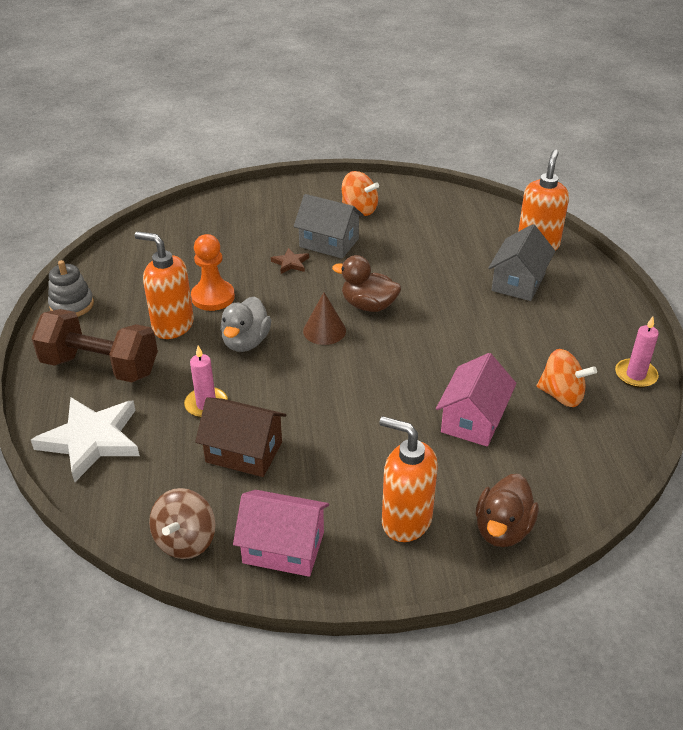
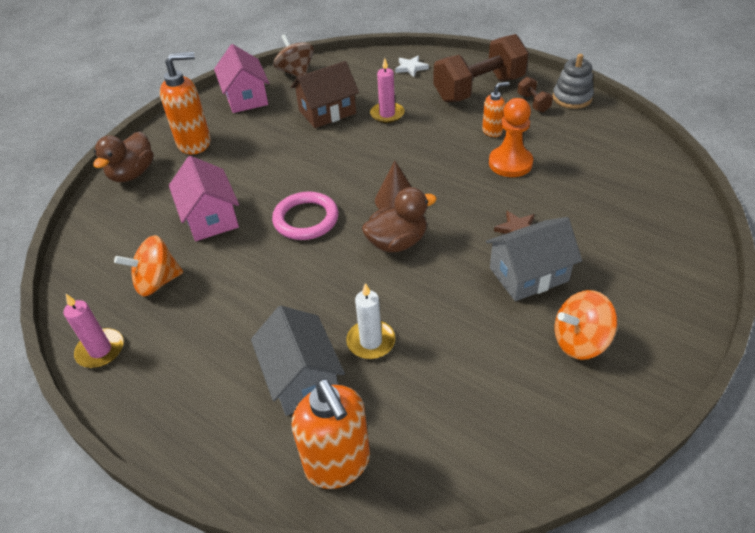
camera: 135 degrees right, 5 degrees up
(91, 440) = (411, 68): white star -> white star, size x0.45
(100, 323) = (533, 103): none -> brown dumbbell
(172, 326) = (492, 131): orange soap dispenser -> orange soap dispenser, size x0.55
(246, 342) = (431, 155): grey duck -> none
(283, 547) = (246, 97): pink house -> pink house turned 75 degrees counterclockwise
(404, 363) = (306, 219): none -> pink ring
(460, 272) = (371, 341): none -> white candle
(502, 529) = (132, 174): brown duck -> brown duck turned 135 degrees counterclockwise

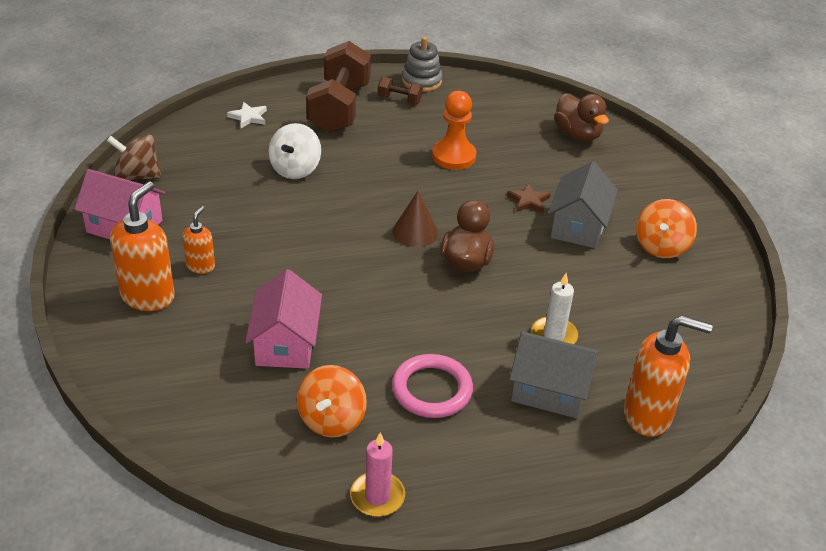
camera: 55 degrees left, 5 degrees down
(132, 174) = (132, 362): brown duck -> brown duck (577, 135)
(210, 217) = (285, 343): pink house -> pink house turned 75 degrees clockwise
(306, 219) = (370, 291): pink ring -> pink ring (432, 390)
(327, 112) = (235, 196): brown house -> none
(387, 114) = (295, 169): pink candle -> white spinning top
(492, 131) = (403, 138): orange soap dispenser -> orange soap dispenser (200, 266)

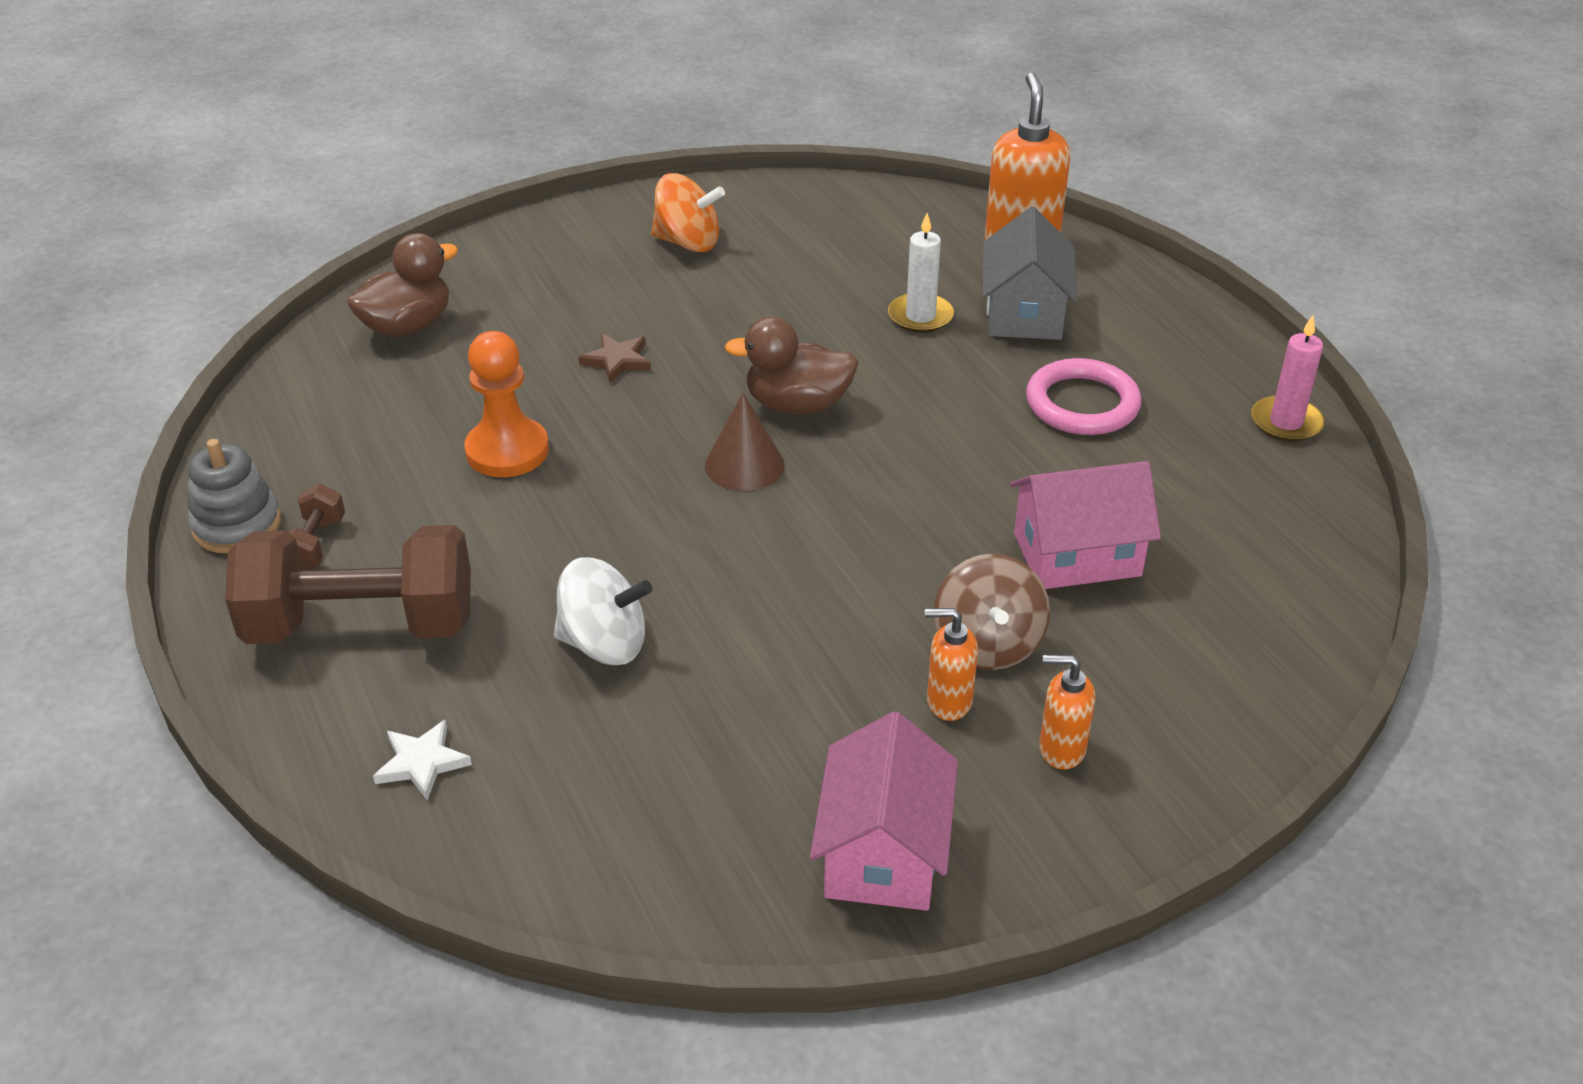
camera: 100 degrees left, 0 degrees up
(137, 176) = (703, 891): brown spinning top -> brown spinning top (988, 644)
(148, 296) = (1061, 749): orange soap dispenser -> orange soap dispenser, size x0.55
(331, 420) = (1192, 481): orange spinning top -> none
(578, 226) = (666, 311): grey house -> none

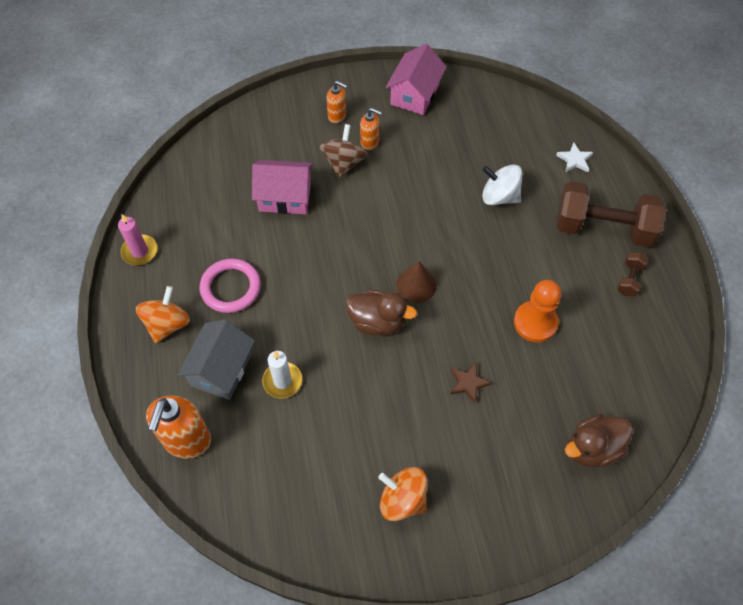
camera: 165 degrees left, 20 degrees up
(237, 525) = (669, 301): grey stacking toy -> none
(1151, 344) = (167, 324): none -> orange spinning top

